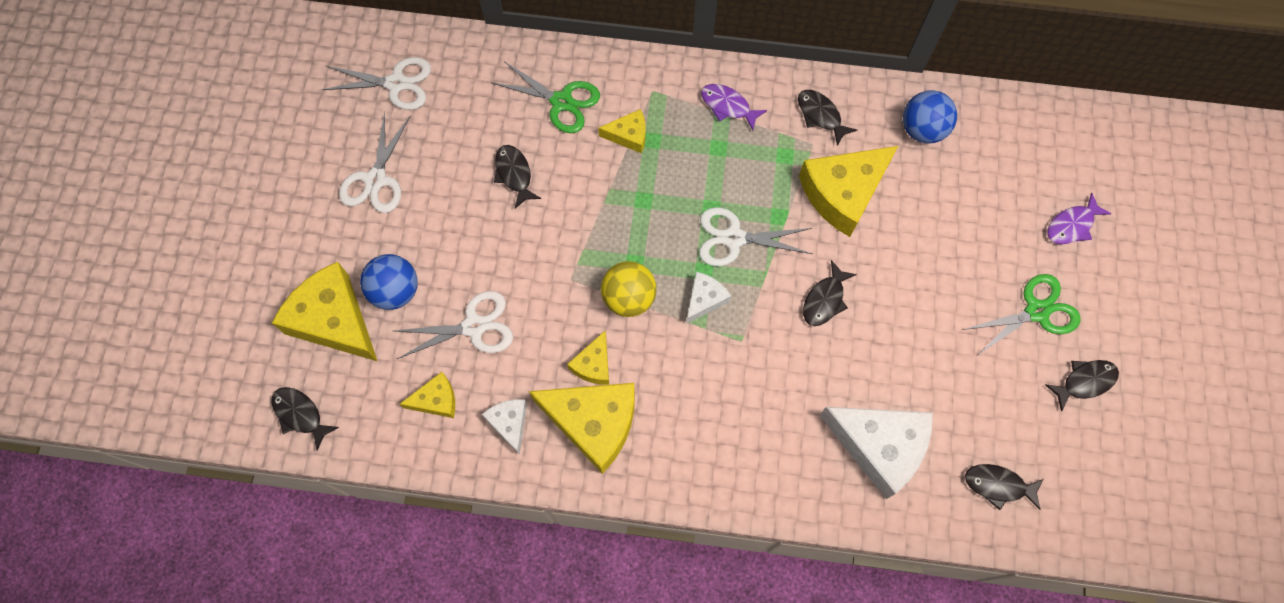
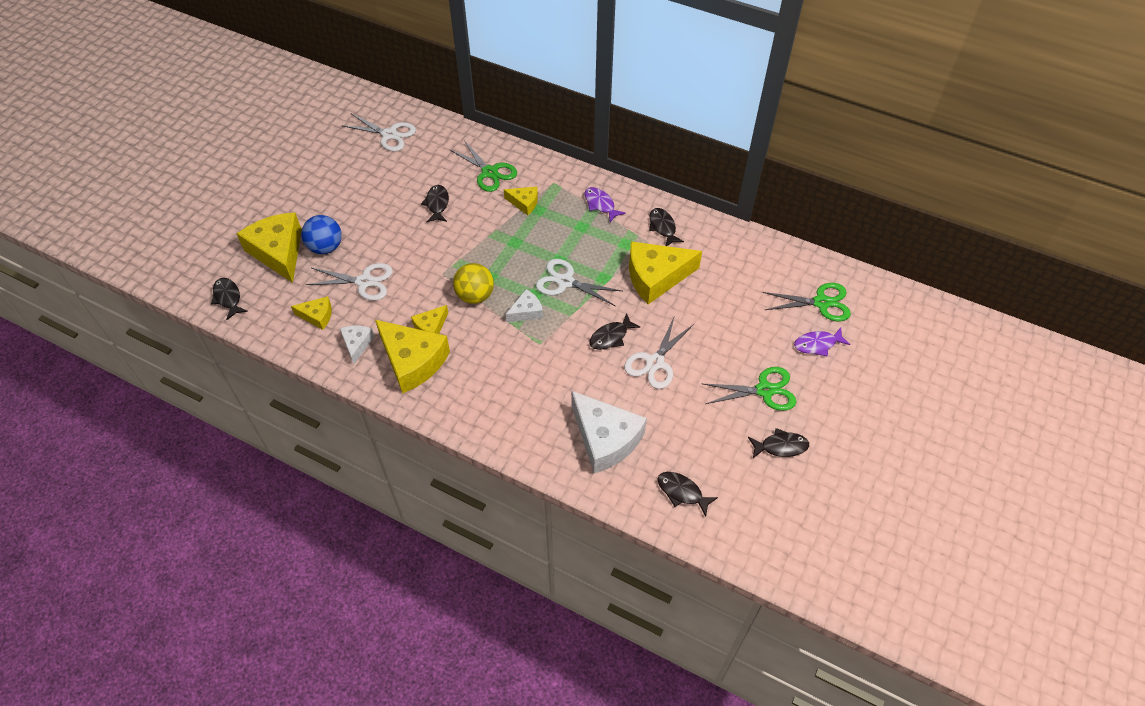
camera: 20 degrees right, 15 degrees down
(375, 180) = (347, 183): white scissors -> white scissors (655, 362)
(922, 130) = (732, 255): blue ball -> none
(1054, 164) = (821, 303): none -> green scissors

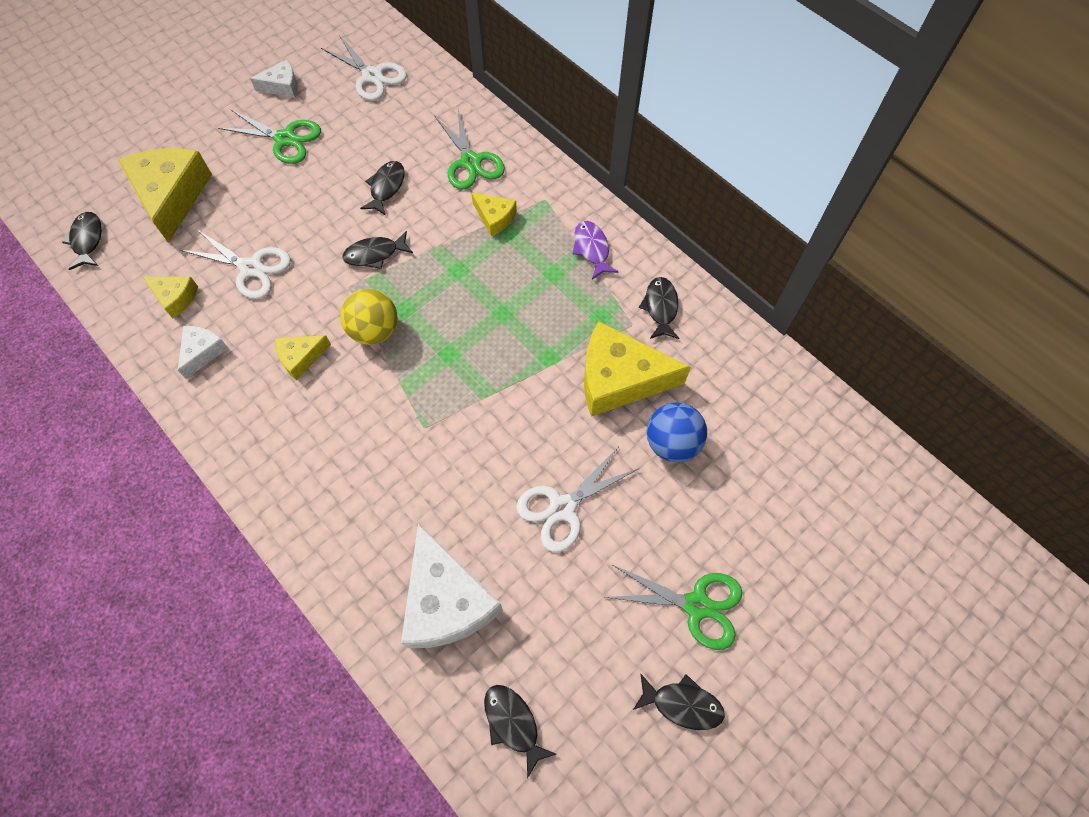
camera: 20 degrees right, 10 degrees up
(326, 247) = (228, 207): blue ball -> blue ball (672, 443)
(412, 361) = (257, 399): yellow cheese -> none
(526, 311) = (428, 375): white cheese -> white cheese (282, 86)
(565, 282) = (497, 347): white scissors -> none
(611, 337) = (521, 448): black fish -> black fish (375, 254)
(817, 344) = (803, 559): purple fish -> none
(821, 303) = (836, 495): green scissors -> green scissors (285, 139)

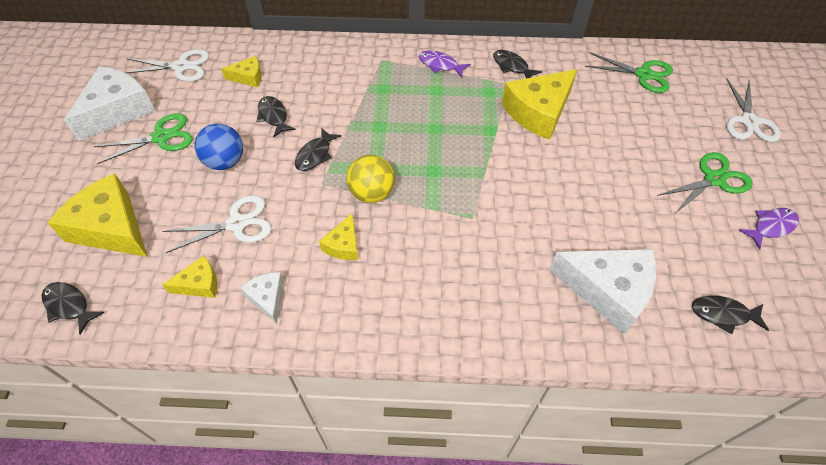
camera: 45 degrees left, 10 degrees down
(282, 86) = (118, 110): white cheese -> white cheese, size x1.98
(470, 162) = (311, 70): green scissors -> green scissors (643, 74)
(494, 218) = (365, 87): yellow cheese -> yellow cheese (248, 77)
(562, 508) = (597, 192): white scissors -> white scissors (748, 121)
(672, 443) = (602, 120): blue ball -> blue ball (225, 162)
(682, 704) = (771, 227): black fish -> purple fish

